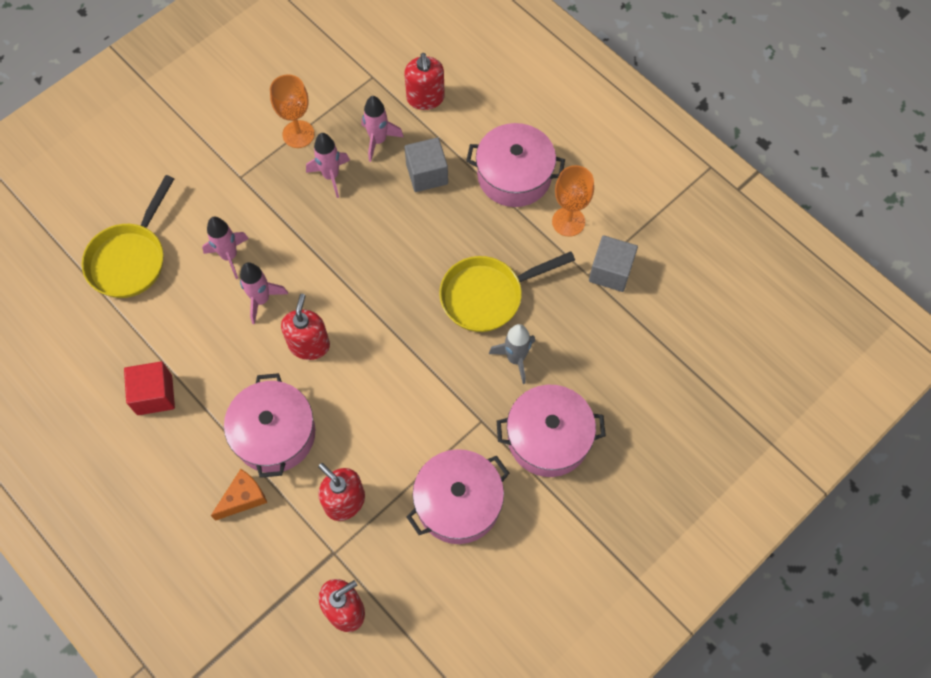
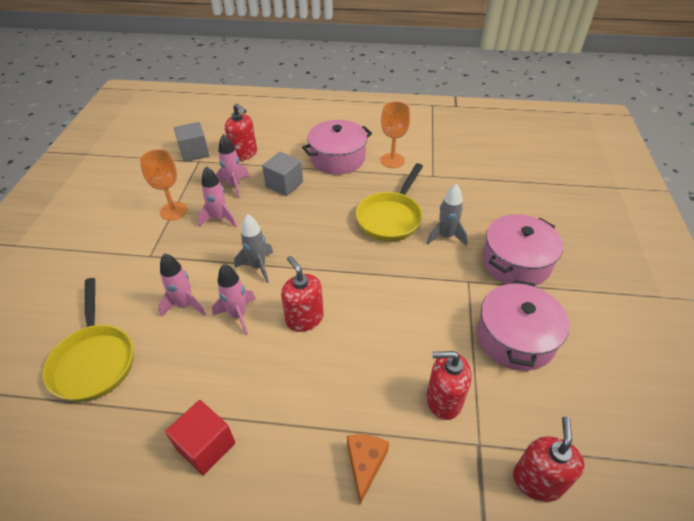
camera: 40 degrees left, 20 degrees down
(274, 434) = (340, 396): pink pot -> none
(318, 260) = (258, 267): none -> grey rocket
(610, 271) = (442, 168): grey cube -> grey cube (194, 152)

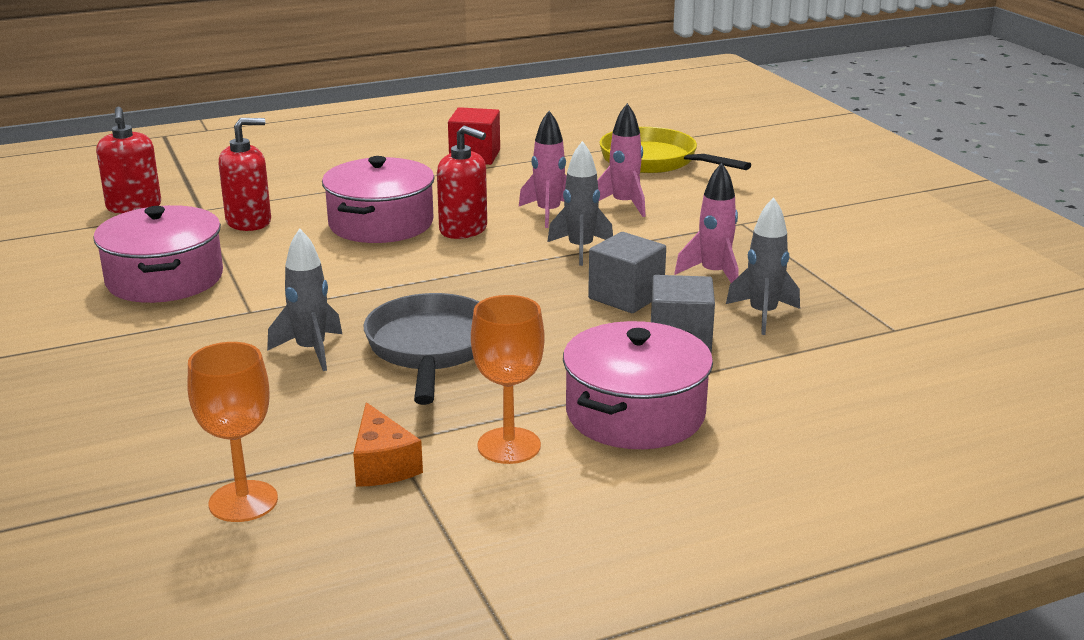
camera: 150 degrees right, 20 degrees down
(173, 211) = (798, 264): orange goblet -> orange goblet (243, 501)
(194, 152) = (929, 339): grey cube -> grey cube (626, 297)
(234, 186) = (762, 315): pink rocket -> grey rocket
(244, 154) = (835, 364): red soap dispenser -> none
(365, 465) = (314, 179): orange cheese -> orange cheese (383, 465)
(390, 217) = (430, 349): yellow pan -> grey pan
(516, 262) = (170, 351): pink pot -> pink pot (381, 223)

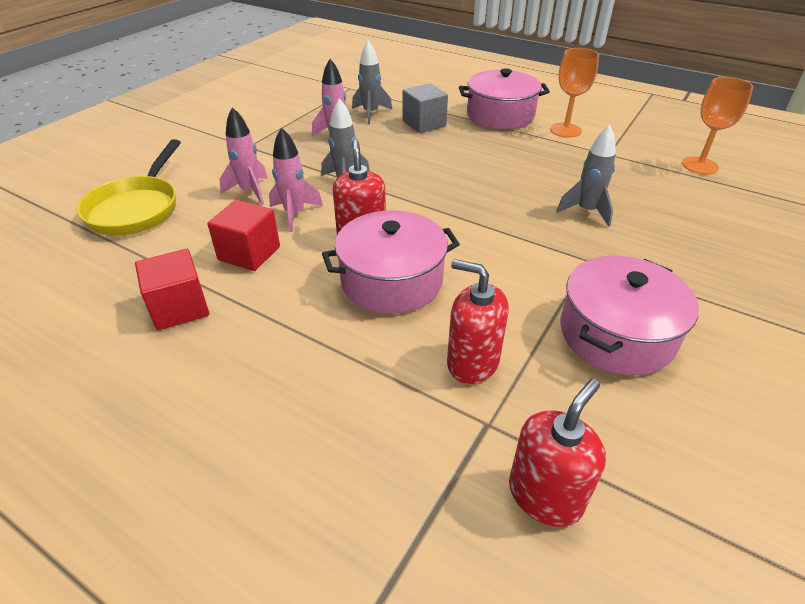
camera: 125 degrees left, 15 degrees up
(383, 465) = (624, 149): orange cheese -> none
(430, 349) = (527, 178): grey pan -> none
(510, 186) = (249, 253): none -> red cube
(626, 297) = (394, 148): grey cube -> none

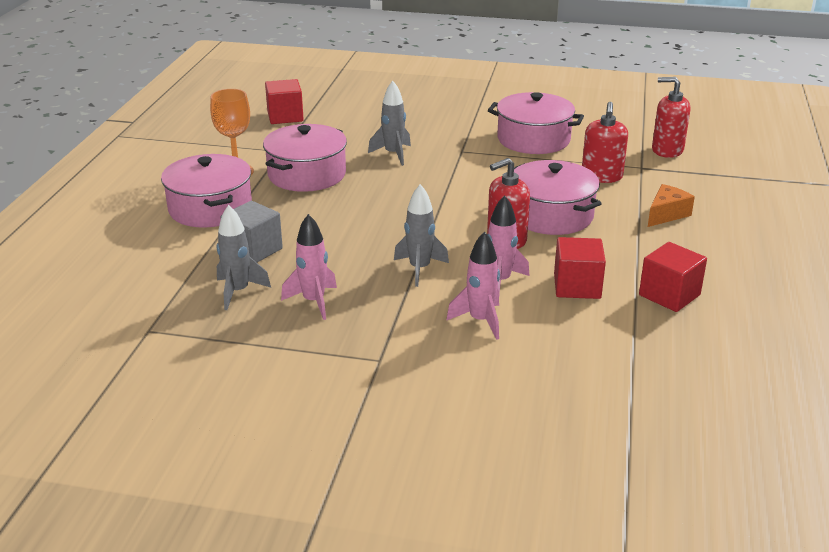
camera: 110 degrees left, 10 degrees down
(137, 208) = (570, 385): yellow pan -> none
(334, 384) = (666, 214): none -> orange cheese
(549, 159) = (307, 175): none -> pink pot
(699, 166) = (285, 116): orange goblet -> red cube

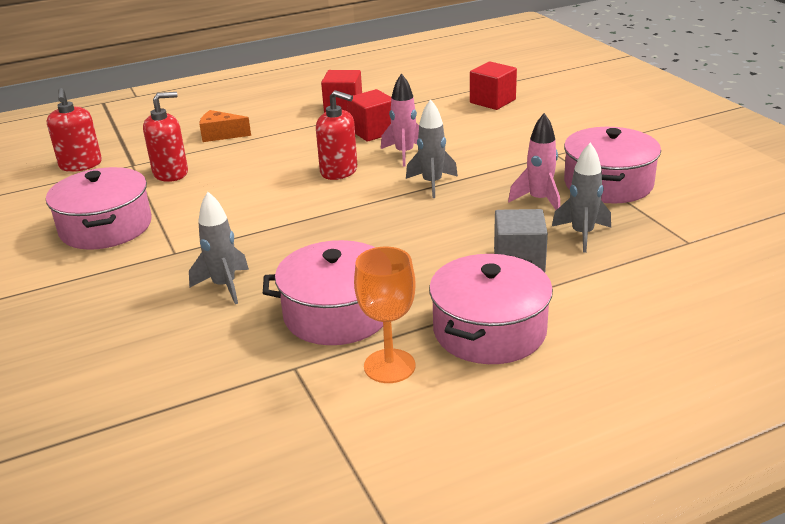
camera: 125 degrees left, 0 degrees up
(285, 116) = (175, 431): red cube -> red cube (492, 101)
(480, 321) = (462, 143): pink rocket -> none
(551, 215) = (274, 169): pink pot -> pink pot (608, 184)

